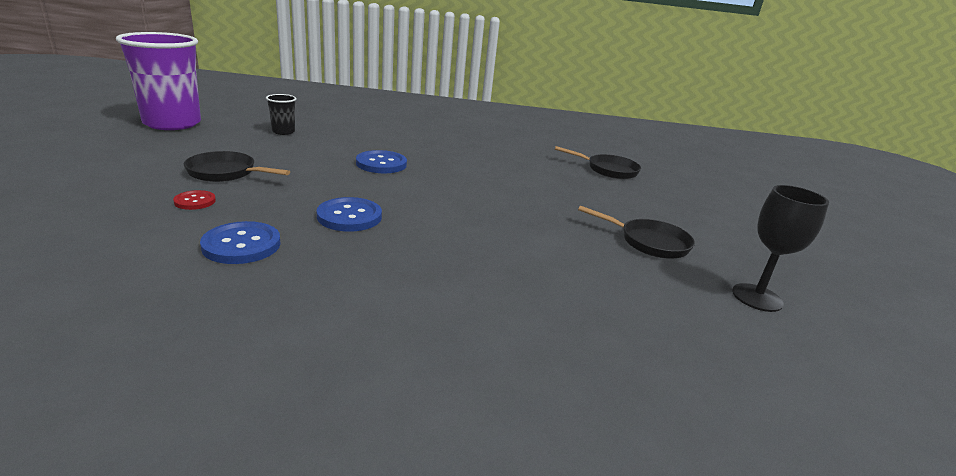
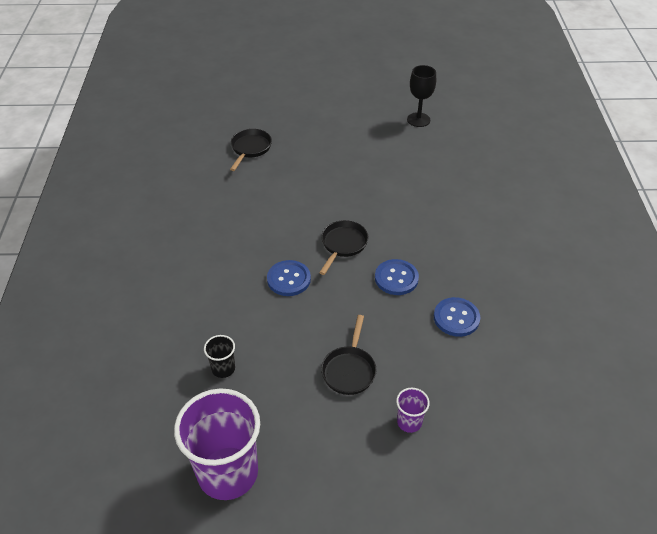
camera: 90 degrees left, 20 degrees up
(115, 189) = (409, 422): none -> purple cup
(195, 201) = (408, 366): red button -> none
(649, 242) = (373, 146): black pan -> black pan (343, 245)

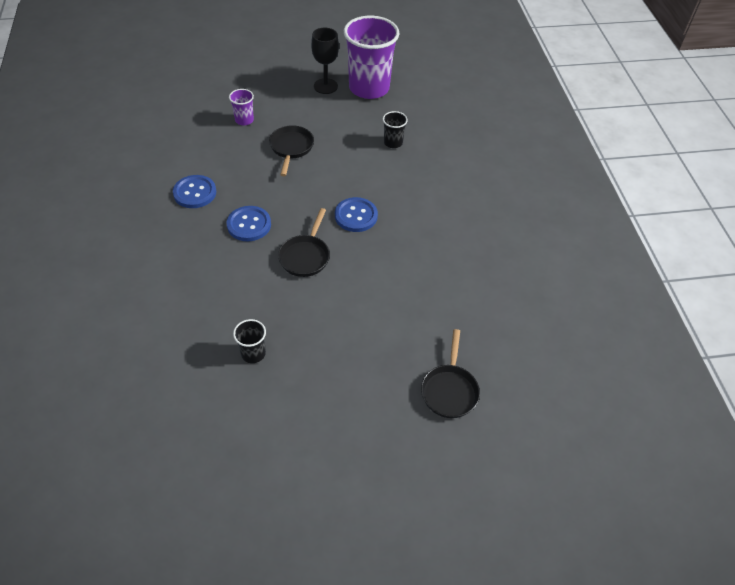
camera: 170 degrees right, 5 degrees up
(388, 178) = (253, 353): none -> black cup
(418, 120) = (200, 483): black goblet -> black goblet (325, 86)

